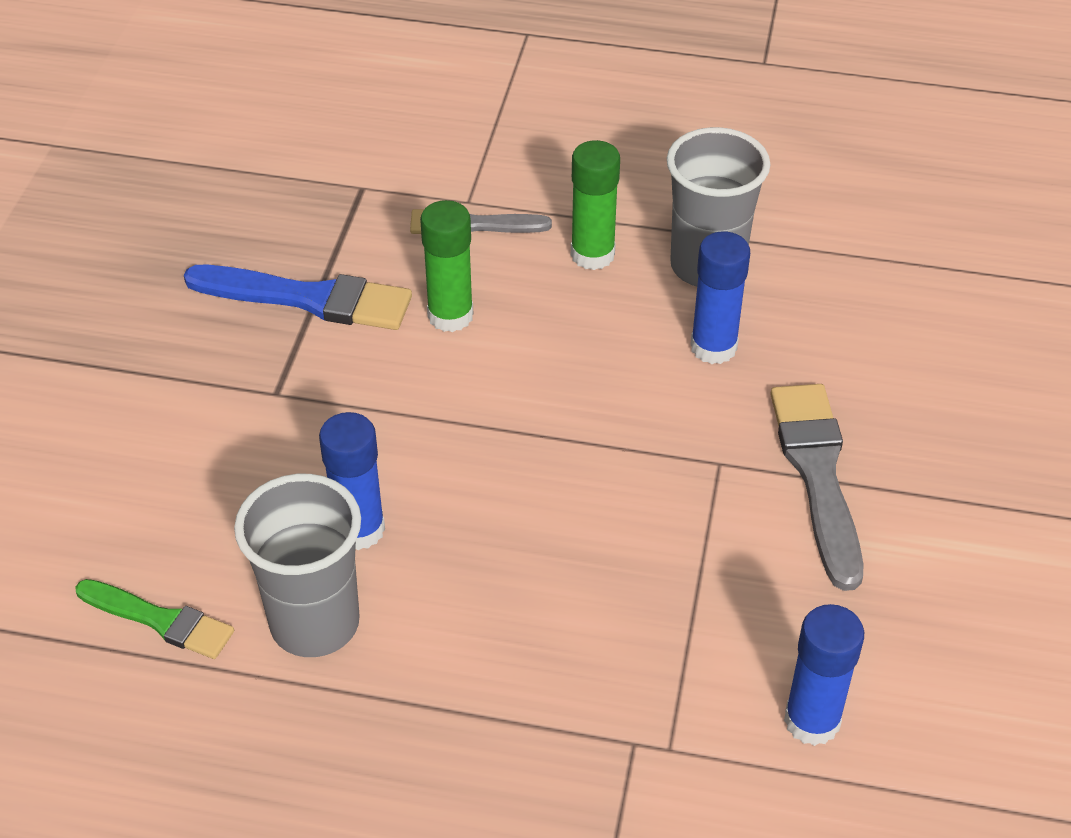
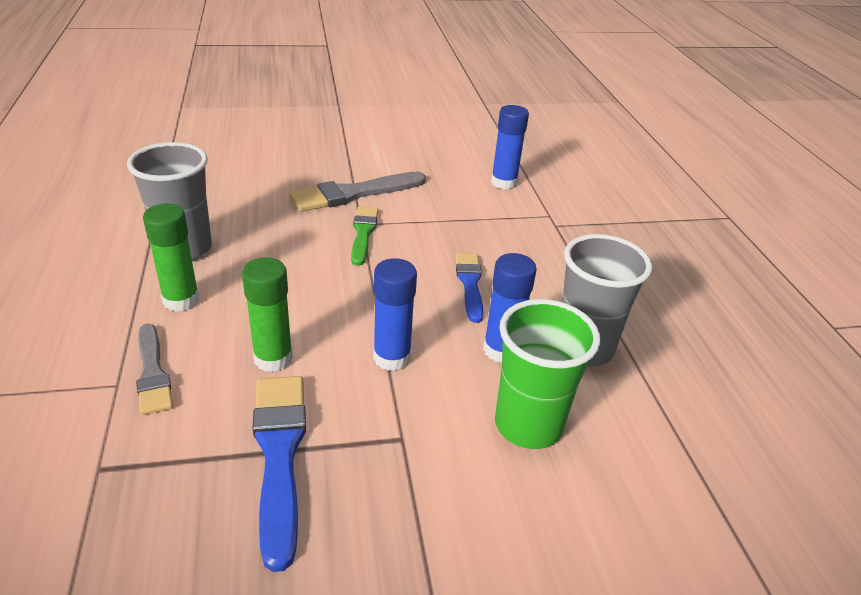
camera: 115 degrees left, 10 degrees down
(160, 620) = (643, 425): green brush -> green brush (363, 233)
(228, 506) = (528, 425): none -> green cup
(511, 547) = (470, 284): none -> blue brush
(713, 347) = (265, 236): blue glue stick -> blue glue stick (392, 357)

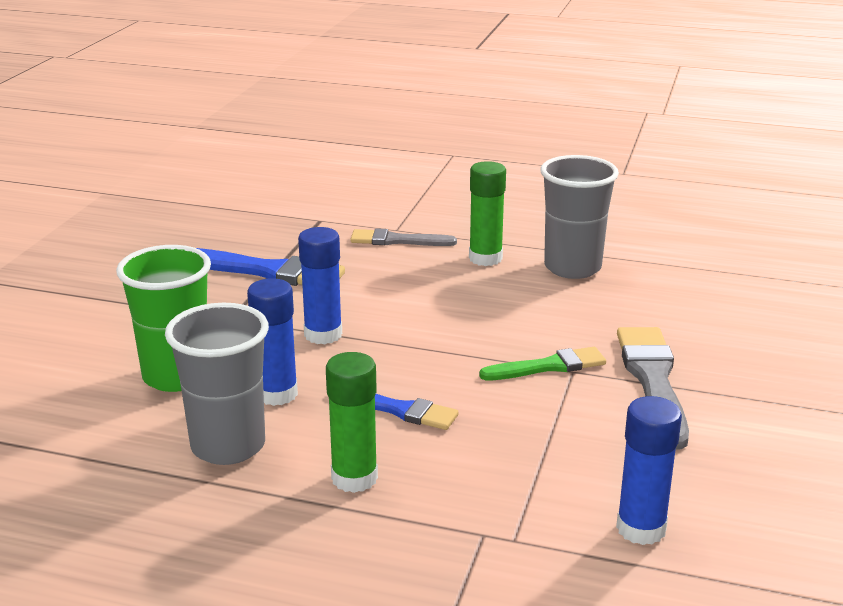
camera: 120 degrees right, 10 degrees down
(273, 358) = (372, 284): green glue stick -> green glue stick (354, 478)
(363, 233) = (548, 366): green brush -> green brush turned 45 degrees counterclockwise

